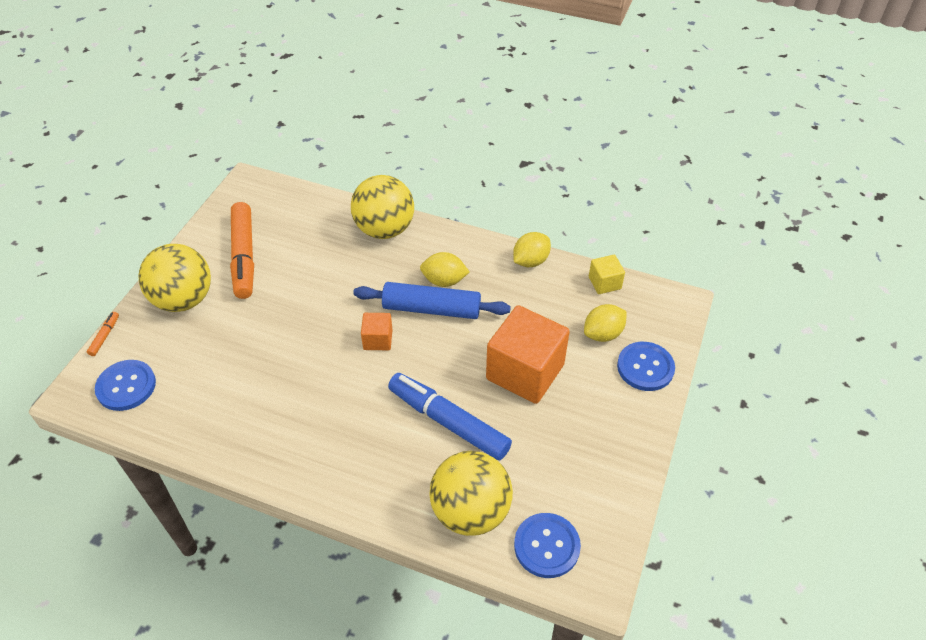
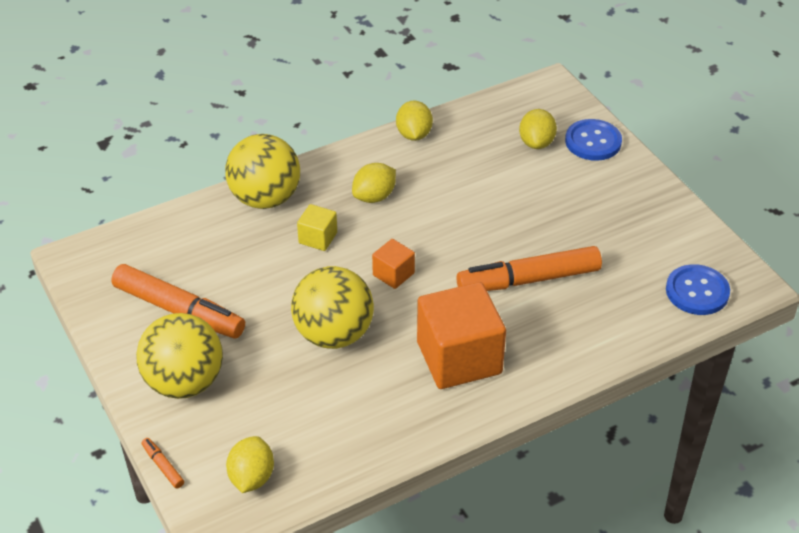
camera: 50 degrees left, 5 degrees down
(126, 386) = (251, 477): blue button -> yellow lemon
(431, 309) = (397, 222): blue rolling pin -> none
(449, 422) = (529, 280): blue marker -> orange marker
(470, 511) = (627, 315): yellow ball -> yellow ball (333, 334)
(525, 372) = (526, 207): orange cube -> orange cube (459, 358)
(604, 283) = (486, 109): yellow cube -> yellow cube (318, 238)

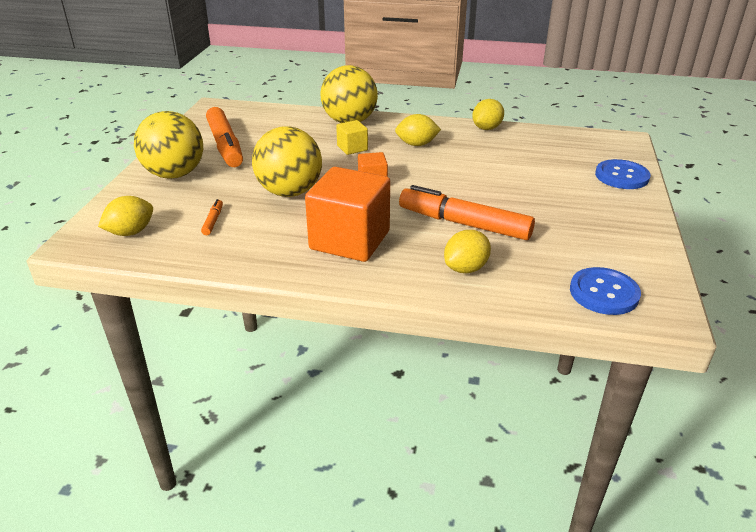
camera: 40 degrees right, 10 degrees down
(163, 466) = (100, 203): orange marker -> orange marker (213, 221)
(536, 143) = (573, 161): yellow lemon -> yellow lemon (466, 268)

